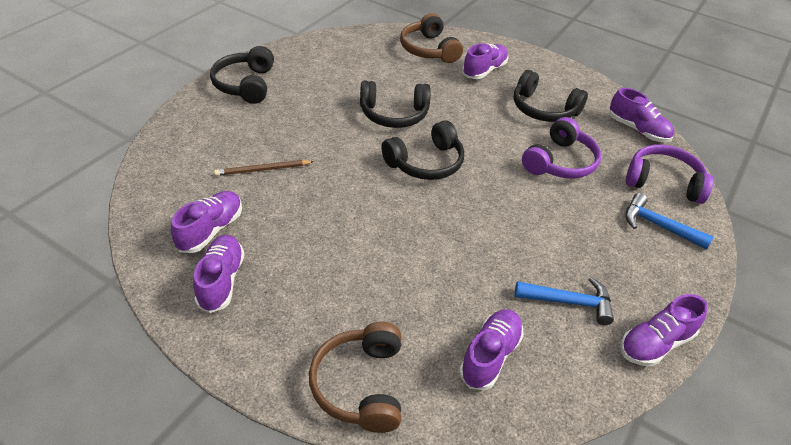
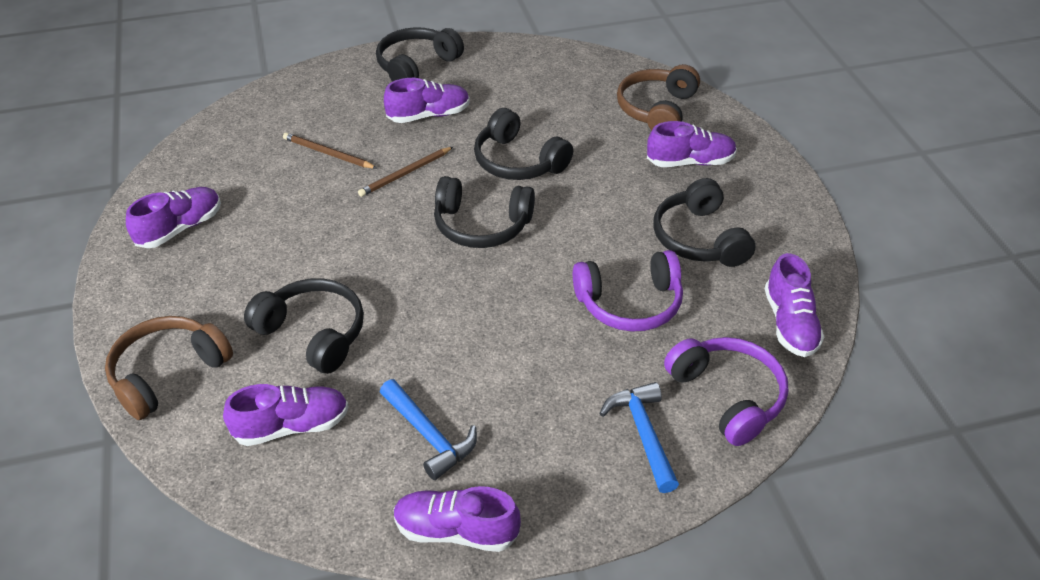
camera: 45 degrees right, 0 degrees up
(210, 230) = (223, 183): purple shoe -> purple shoe (428, 115)
(335, 156) = (405, 174): none -> brown pencil
(419, 289) = (313, 333): none -> black headphones

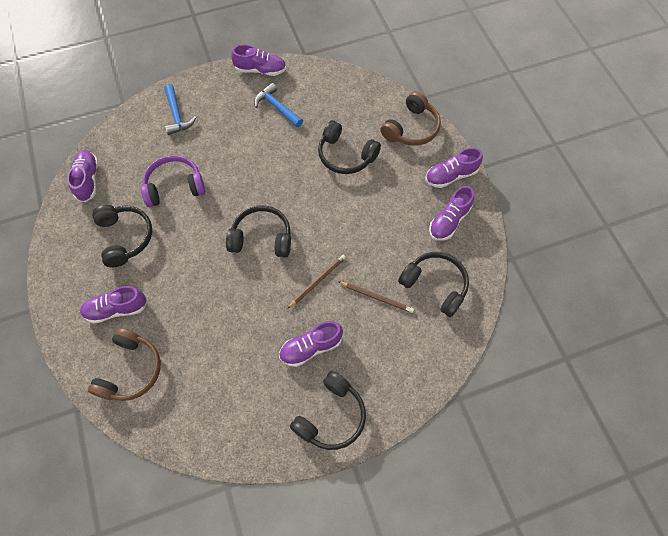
camera: 175 degrees right, 20 degrees up
(291, 426) = (342, 107): purple shoe -> purple shoe (451, 176)
(518, 161) = (240, 300): black headphones -> black headphones (435, 285)
(728, 396) = (132, 136): purple headphones -> none

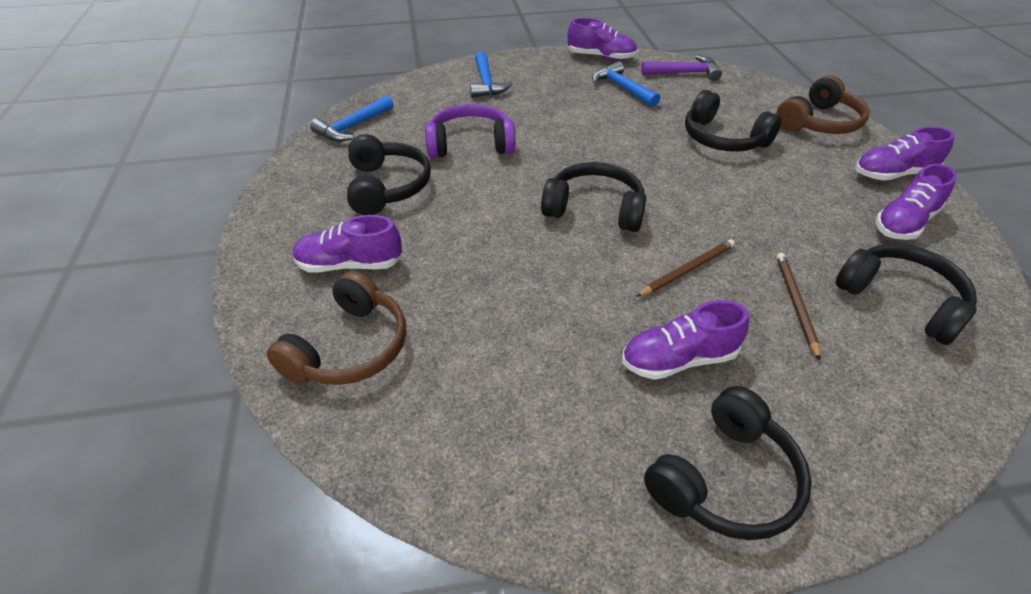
camera: 10 degrees right, 20 degrees down
(88, 180) = (352, 127): purple shoe -> blue hammer
(322, 82) = (685, 73): none -> purple hammer
(377, 297) = (795, 304): brown pencil -> brown pencil turned 120 degrees counterclockwise

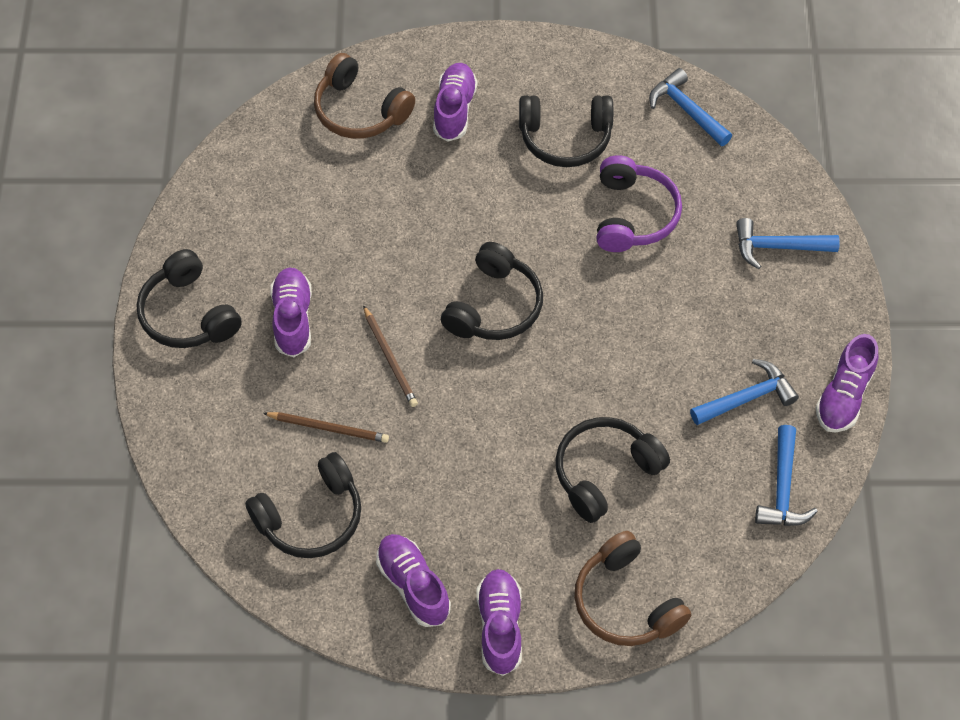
camera: 100 degrees right, 15 degrees up
(685, 73) = (782, 489): purple hammer -> blue hammer

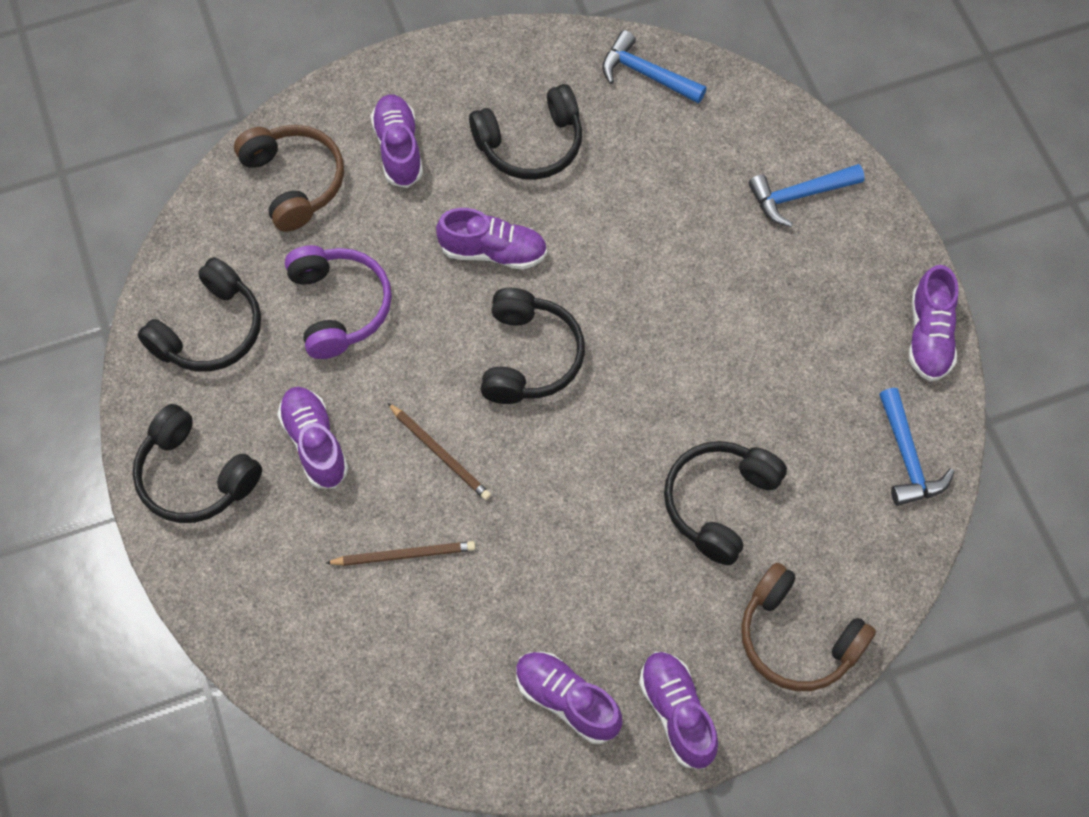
camera: 20 degrees left, 5 degrees up
(311, 517) = (425, 663): black headphones -> black headphones (210, 331)
(359, 111) = (294, 182): brown headphones -> brown headphones turned 135 degrees counterclockwise
(499, 214) = (493, 251): none -> purple shoe
(633, 215) = (636, 208): purple headphones -> purple headphones (339, 307)
(747, 398) = (833, 371): blue hammer -> none

